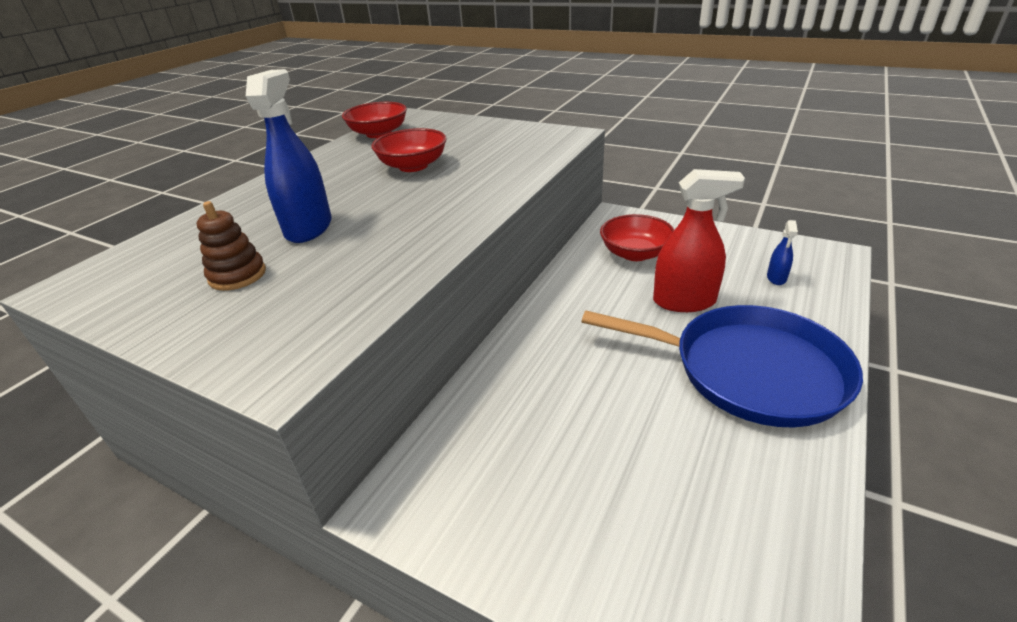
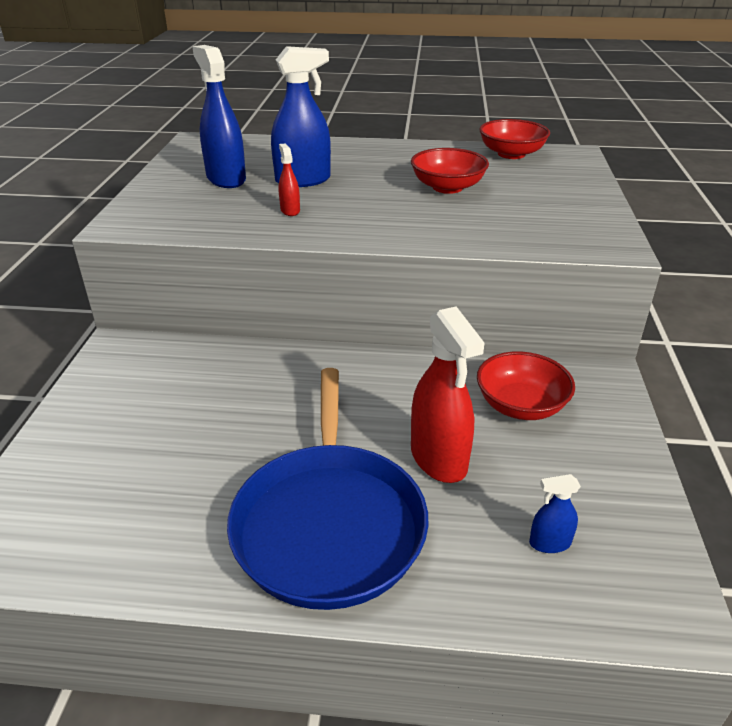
camera: 65 degrees right, 0 degrees up
(237, 275) = (226, 179): brown stacking toy -> blue spray bottle
(377, 244) = (290, 210): none -> red spray bottle

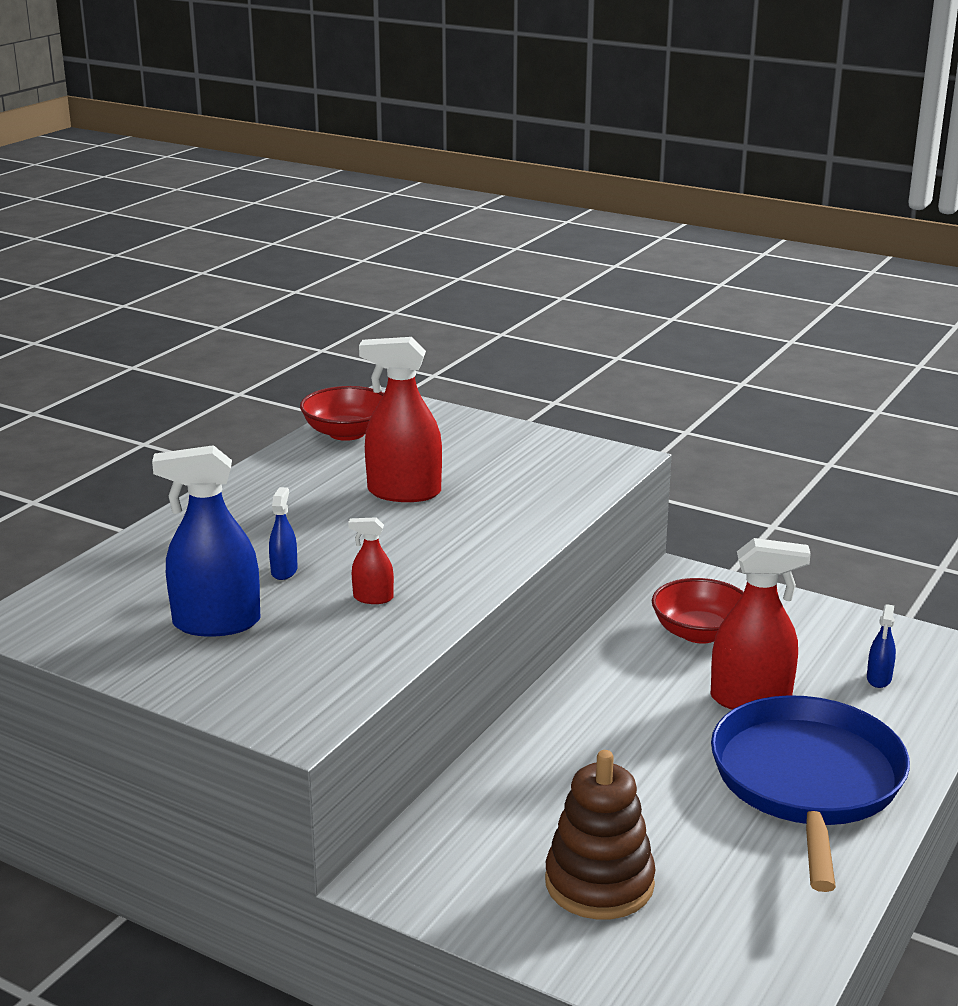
camera: 65 degrees left, 10 degrees down
(138, 433) = (599, 883): none -> brown stacking toy
(303, 180) = (284, 571): blue spray bottle -> blue spray bottle, size x0.48
(329, 523) = (807, 782): blue pan -> blue pan turned 105 degrees counterclockwise
(447, 187) = (404, 492): red bowl -> red spray bottle

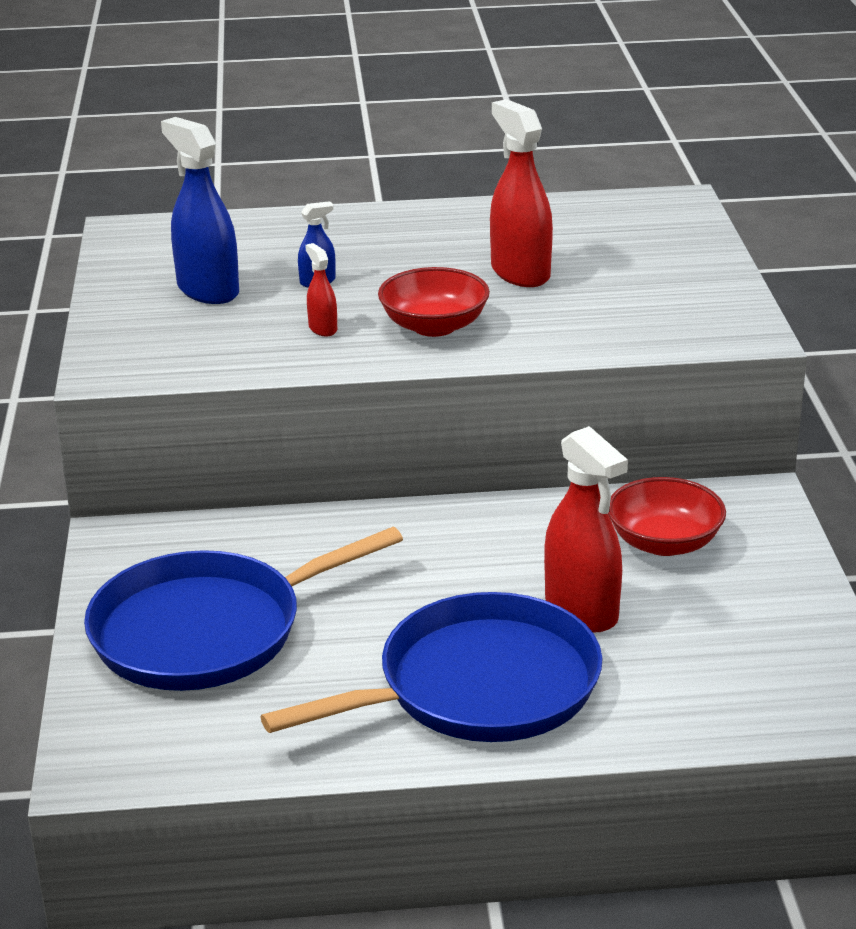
camera: 55 degrees right, 5 degrees up
(347, 433) = (593, 211): red bowl -> red bowl (434, 326)
(599, 883) = (207, 631): brown stacking toy -> blue pan
(879, 679) = (722, 672): blue spray bottle -> none

